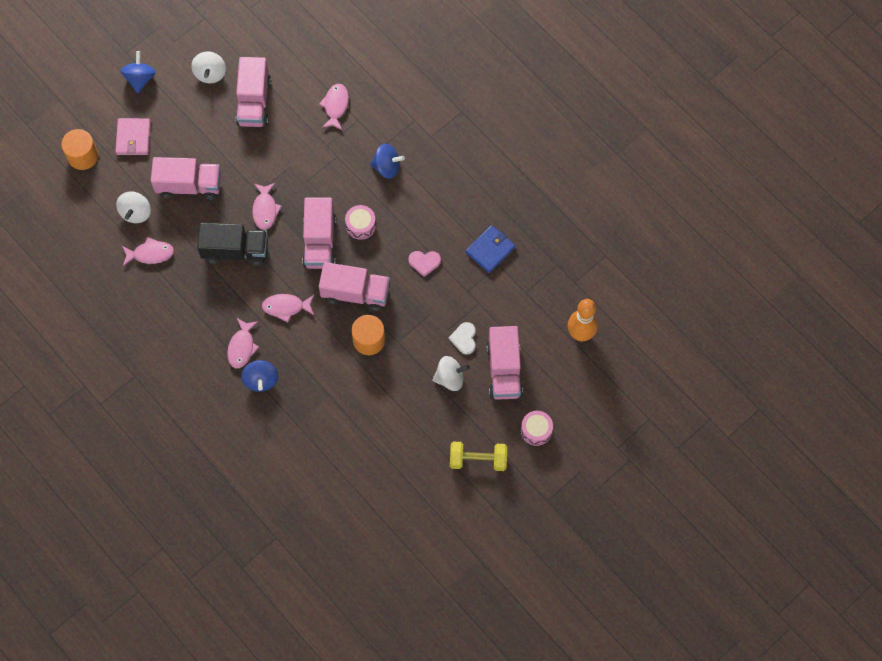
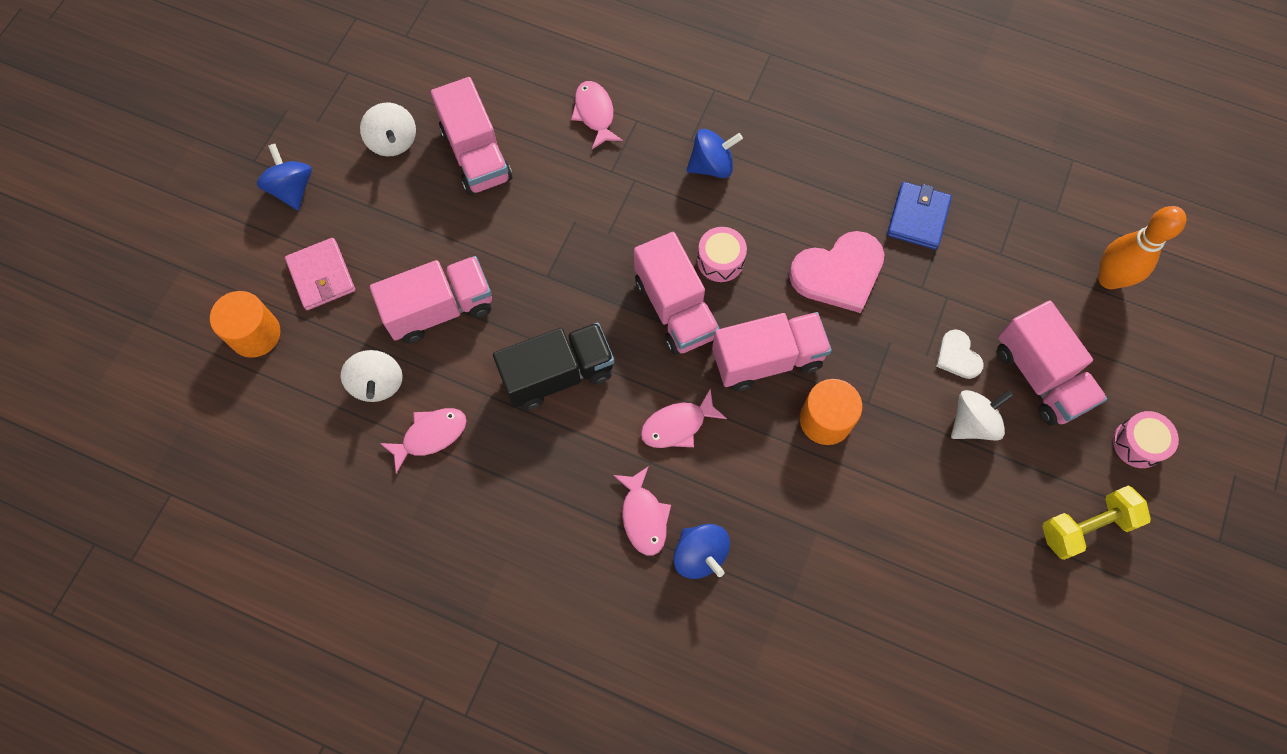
camera: 25 degrees left, 0 degrees up
(265, 209) = (571, 296): pink fish -> none
(424, 262) = (838, 273): pink heart -> pink heart, size x1.92

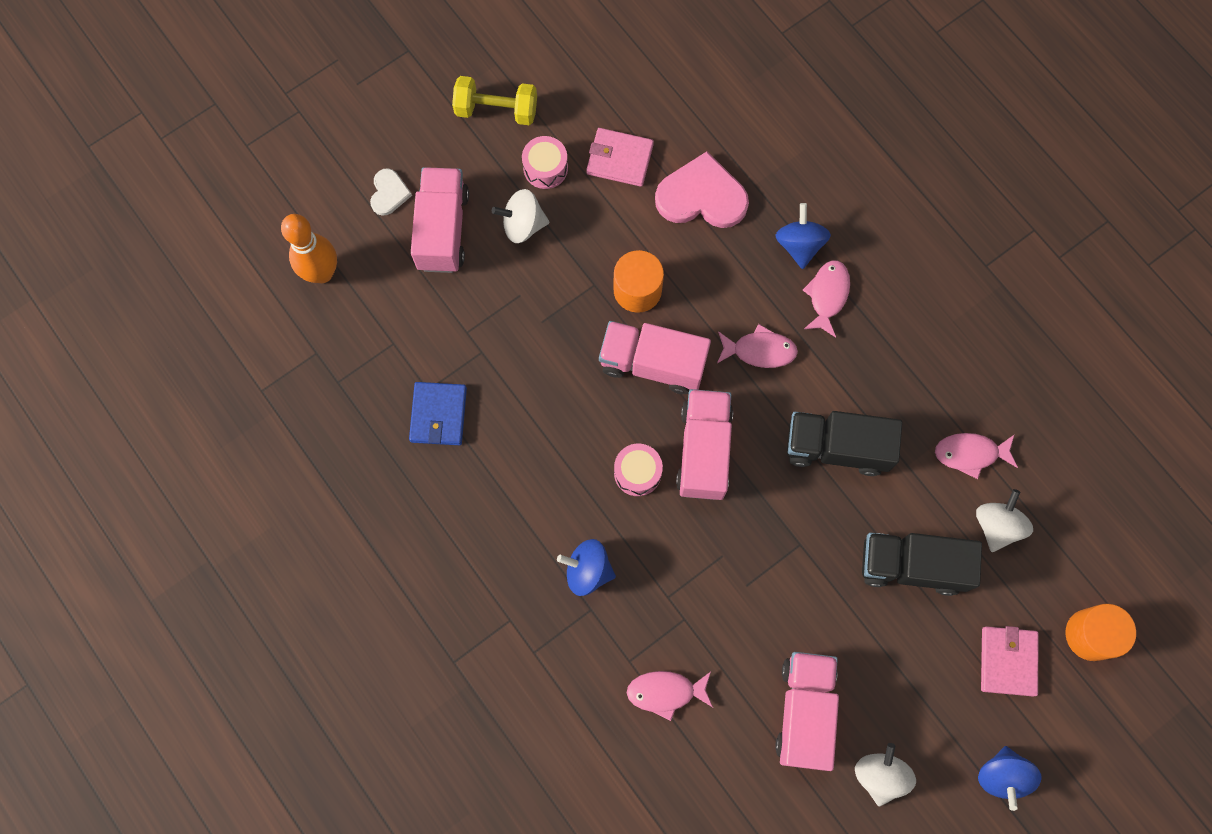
camera: 150 degrees left, 5 degrees up
(440, 309) = (912, 566): pink truck -> black truck
(595, 114) = (665, 692): pink fish -> pink fish turned 75 degrees clockwise
(838, 273) = (543, 403): pink heart -> pink heart (702, 196)
(918, 217) = (438, 415): blue wallet -> blue wallet turned 45 degrees counterclockwise
(931, 545) = (619, 159): none -> pink wallet
(957, 356) = (495, 280): white heart -> white heart (389, 193)
(1138, 443) = (409, 142): pink drum -> pink drum (545, 168)

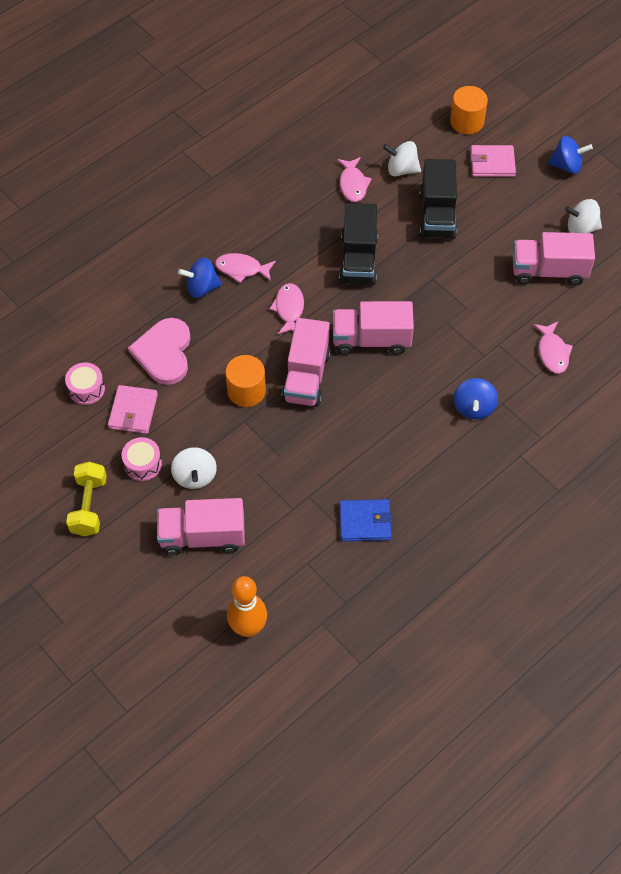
camera: 95 degrees left, 15 degrees down
(389, 193) = (170, 583): white heart -> none
(637, 472) = (394, 380): pink drum -> pink drum (86, 389)

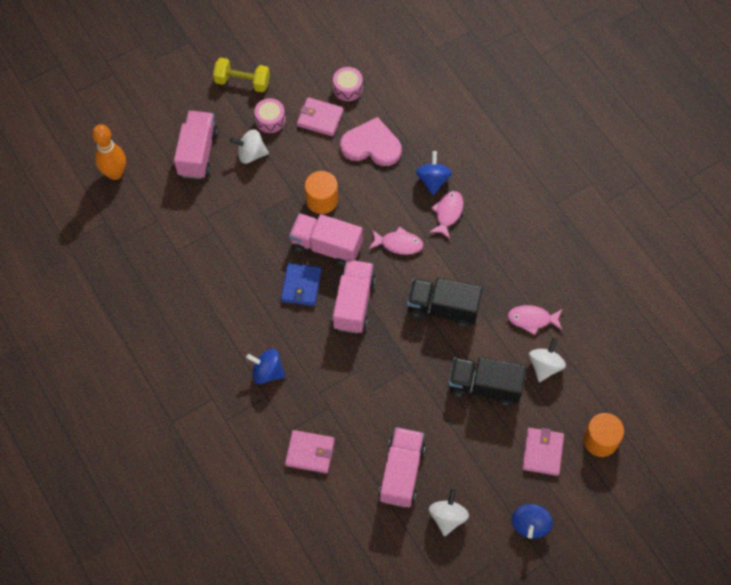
camera: 100 degrees right, 5 degrees up
(365, 522) = (180, 267): blue wallet -> blue wallet (301, 286)
(552, 352) = (310, 452): pink fish -> pink wallet

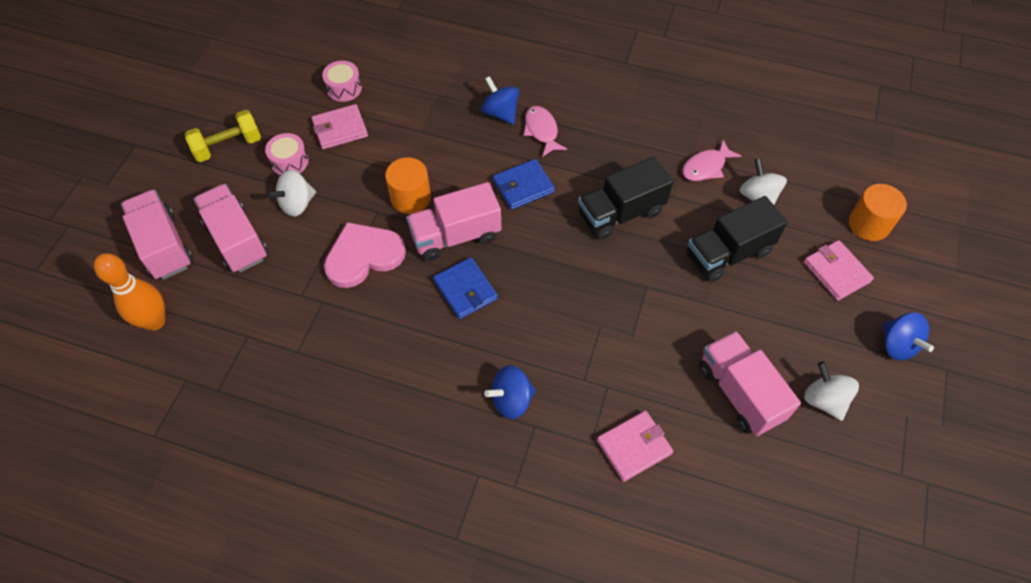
camera: 40 degrees left, 5 degrees down
(353, 303) = (533, 269): pink truck -> pink truck (164, 246)
(371, 145) = (413, 120): pink heart -> pink heart (363, 256)
(398, 244) = (523, 186): pink fish -> blue wallet

